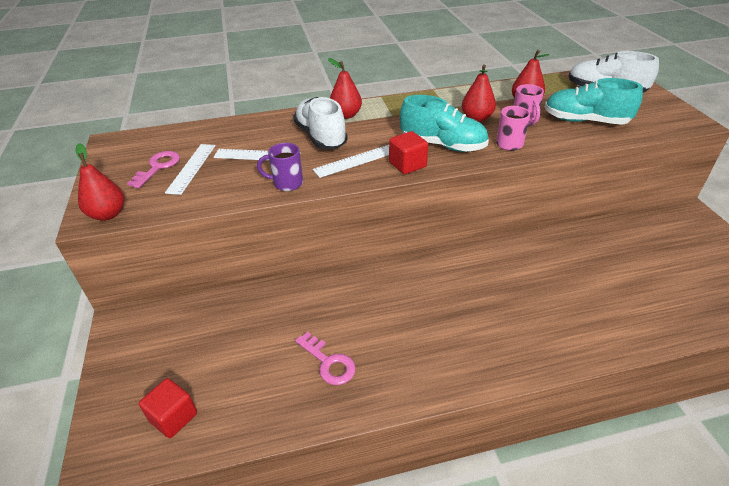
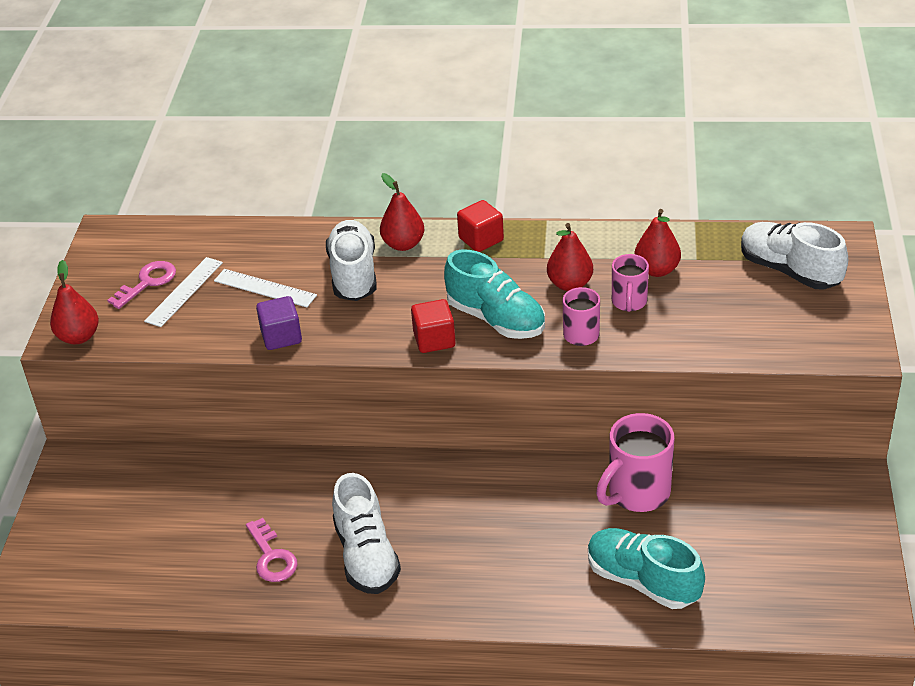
camera: 20 degrees right, 0 degrees up
(173, 417) = (97, 571): red cube -> red cube (481, 239)
(287, 183) = (281, 336): purple mug -> purple cube
(355, 161) = (376, 321): white ruler -> none
(406, 342) = (366, 556): none -> white shoe
(569, 250) = (637, 493): none -> pink mug
(585, 121) = (712, 318): turquoise shoe -> turquoise shoe (642, 581)

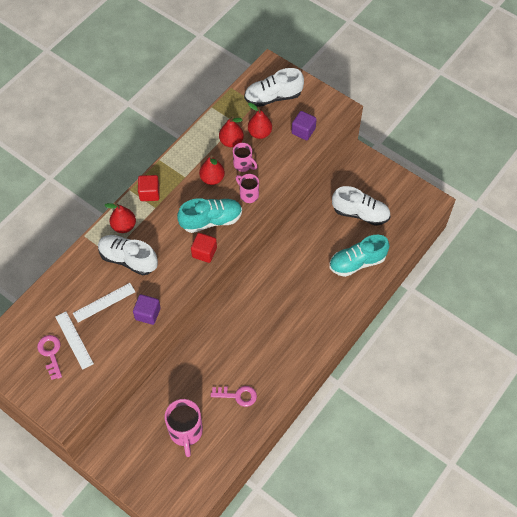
camera: 60 degrees left, 20 degrees up
(79, 337) = (67, 406): red pear -> red pear (259, 133)
(366, 556) = (266, 356): white shoe -> white shoe (360, 213)
(637, 493) = (310, 234): pink mug -> pink mug (186, 432)
(766, 333) = (303, 131): none -> purple cube

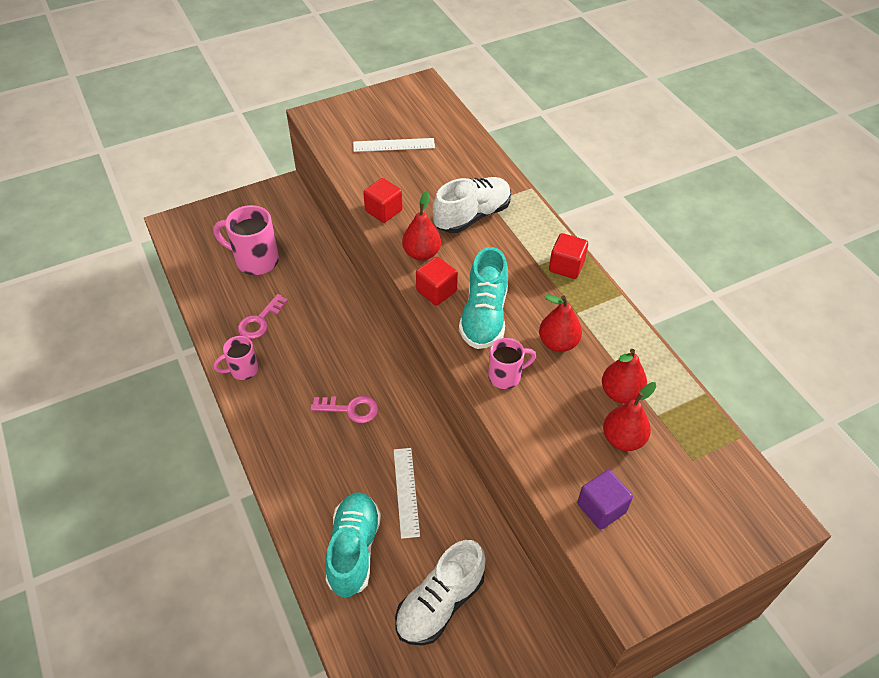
camera: 115 degrees right, 10 degrees down
(51, 353) = (390, 125): pink key -> pink key (351, 409)
(104, 302) = (425, 179): white ruler -> white ruler (406, 491)
(124, 226) = (525, 226): red pear -> red pear (421, 253)
(148, 314) = (383, 211): purple cube -> red cube
(243, 165) = (566, 391): pink mug -> pink mug (243, 370)
(273, 97) = (699, 493): white shoe -> none

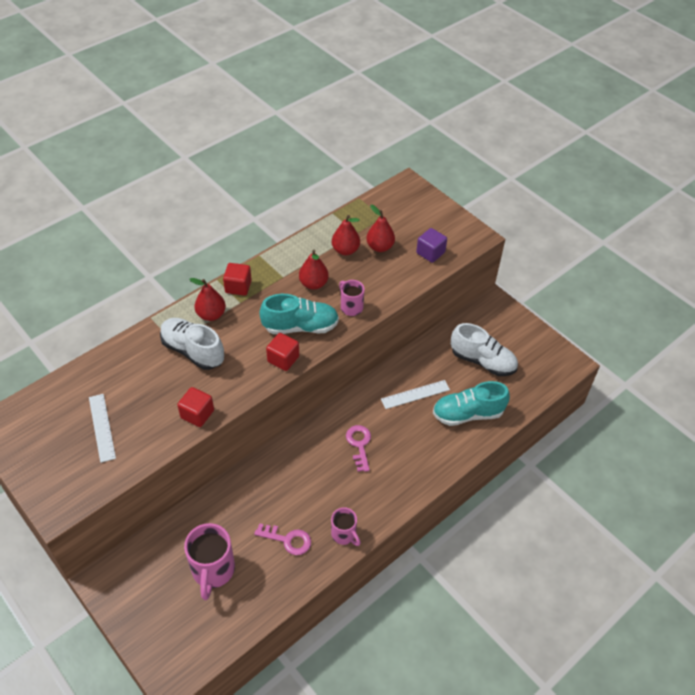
camera: 105 degrees left, 0 degrees up
(421, 253) = (244, 376): red pear -> red pear (211, 315)

